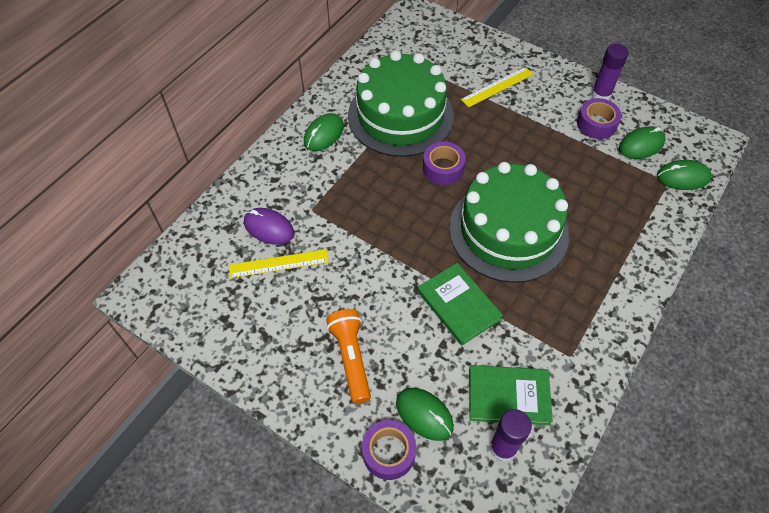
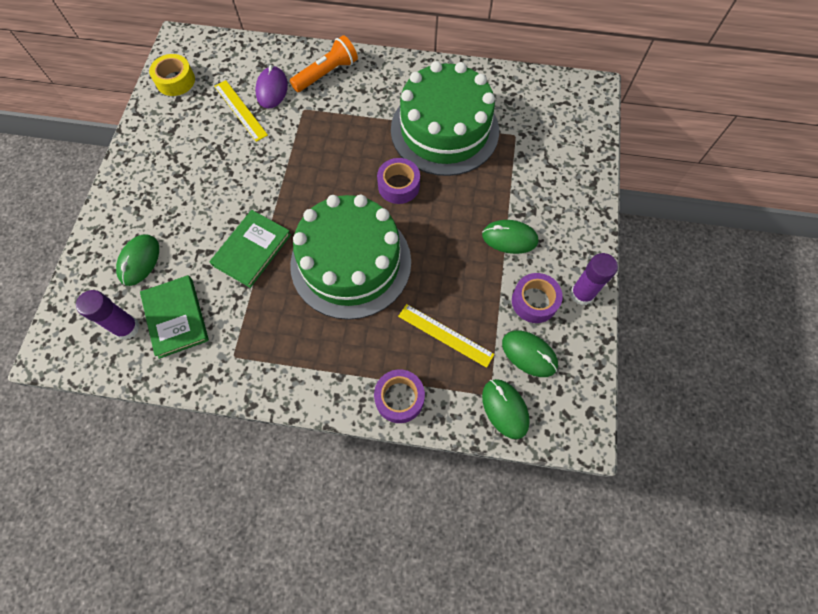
camera: 65 degrees right, 10 degrees up
(196, 313) = (175, 81): none -> yellow tape
(323, 134) = (390, 84): green mouse -> green mouse (509, 238)
(351, 358) = (172, 192): orange flashlight -> orange flashlight (326, 74)
(388, 452) = (100, 248): purple tape -> purple tape (399, 398)
(497, 87) = (532, 195): yellow ruler -> yellow ruler (445, 335)

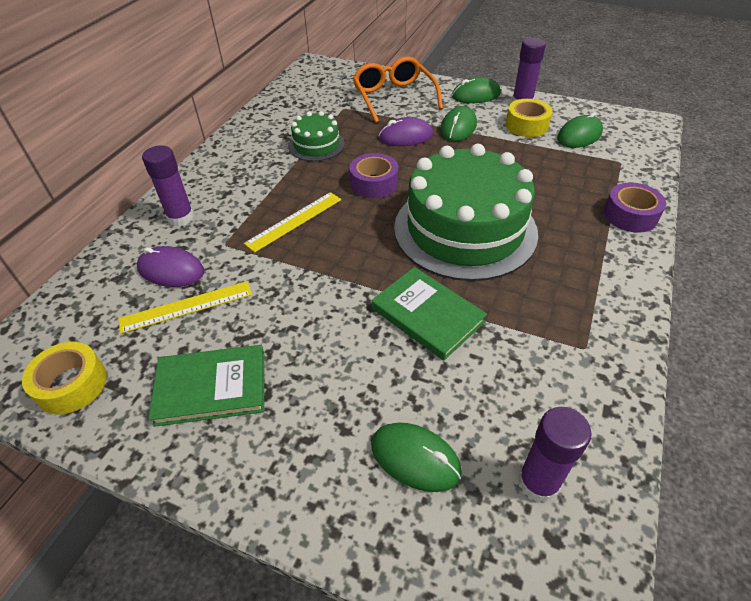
camera: 75 degrees left, 20 degrees down
(176, 317) = (523, 412): green book -> green book (211, 387)
(326, 74) = (181, 218): orange flashlight -> purple glue stick
(444, 130) = (316, 145): green cake -> green cake, size x0.47
(445, 335) = (559, 177): yellow ruler -> yellow ruler (294, 221)
(479, 196) = (405, 136): none -> purple mouse
(505, 409) = (634, 155): green mouse -> green mouse (475, 95)
(534, 301) = (526, 125): purple tape -> yellow tape
(550, 172) = (394, 97): none -> orange glasses

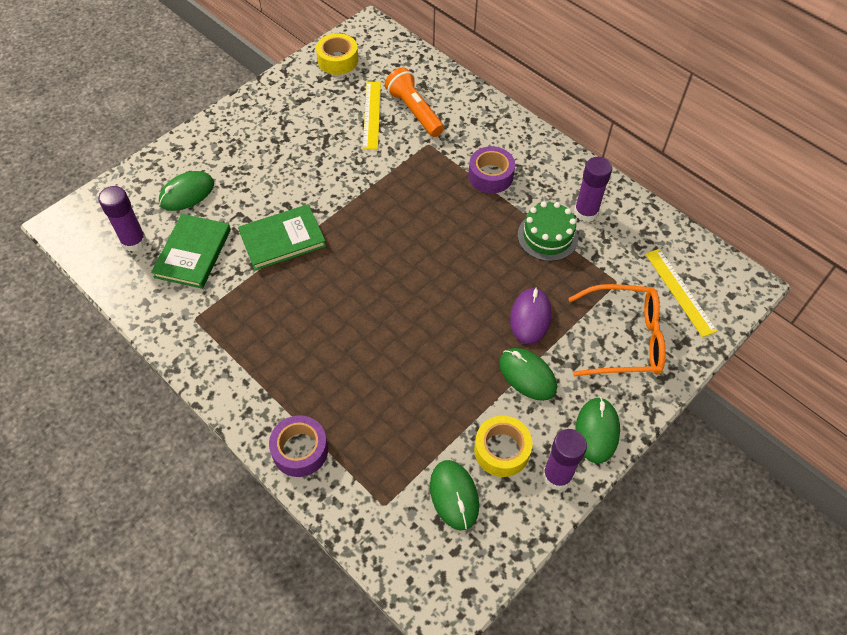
camera: 110 degrees right, 10 degrees up
(171, 270) = (414, 111): purple mouse -> orange flashlight
(181, 218) = (476, 123): purple glue stick -> purple glue stick (586, 212)
(211, 387) = (296, 117): green book -> green book (193, 253)
(294, 221) = (433, 191): yellow ruler -> yellow ruler (680, 291)
(374, 183) = (459, 261): purple tape -> purple tape (490, 176)
(465, 229) = (357, 303): green cake -> none

